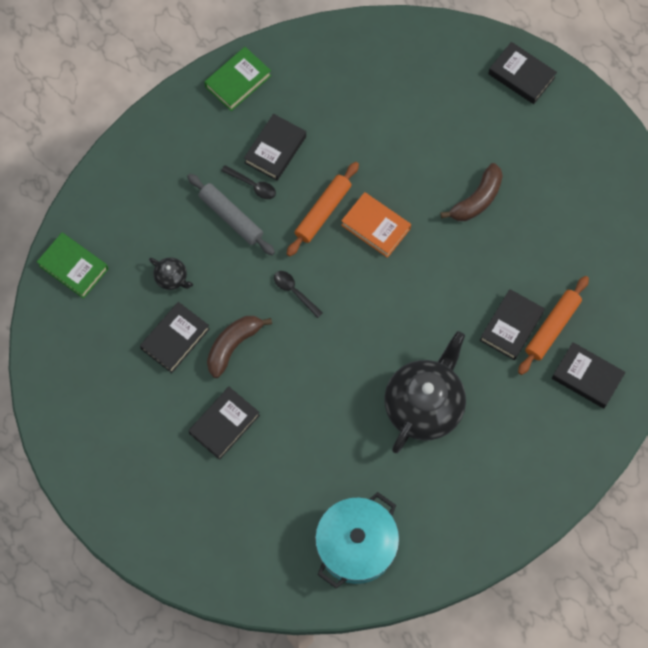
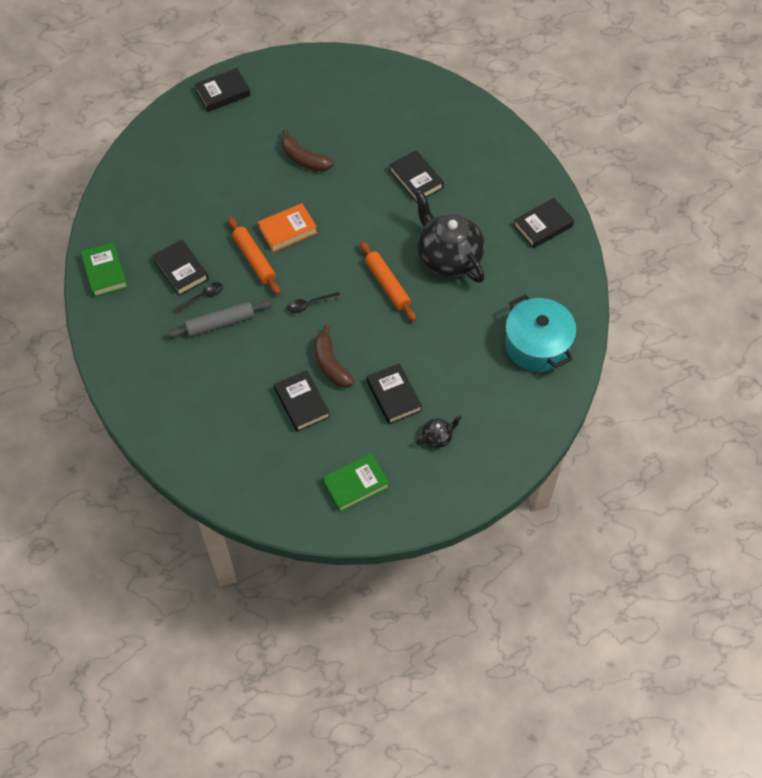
camera: 65 degrees left, 10 degrees down
(73, 267) = (194, 455): green book -> green book (356, 484)
(172, 278) = (247, 385): black teapot -> black teapot (437, 437)
(477, 199) = (304, 159): brown banana -> brown banana turned 150 degrees clockwise
(552, 327) = (430, 156): orange rolling pin -> orange rolling pin (387, 285)
(587, 377) = (479, 151): black book -> black book (543, 226)

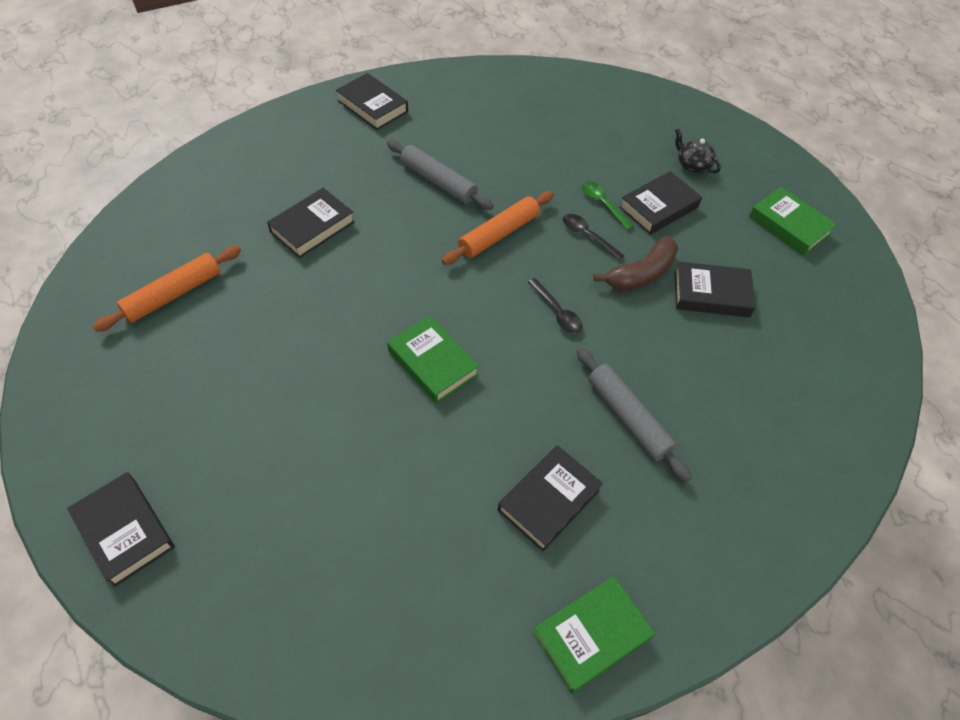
camera: 105 degrees left, 5 degrees down
(202, 297) = (591, 454): black spoon -> black spoon (587, 236)
(254, 259) = (498, 396): orange rolling pin -> orange rolling pin (173, 294)
(287, 230) = (433, 363): orange book -> green book
(302, 403) = (711, 294): black book -> black book turned 45 degrees clockwise
(304, 159) = (285, 366): brown banana -> none
(405, 358) = (603, 204): none -> green spoon
(448, 257) = (438, 182): black teapot -> grey rolling pin
(537, 345) = (541, 100): turquoise pot -> none

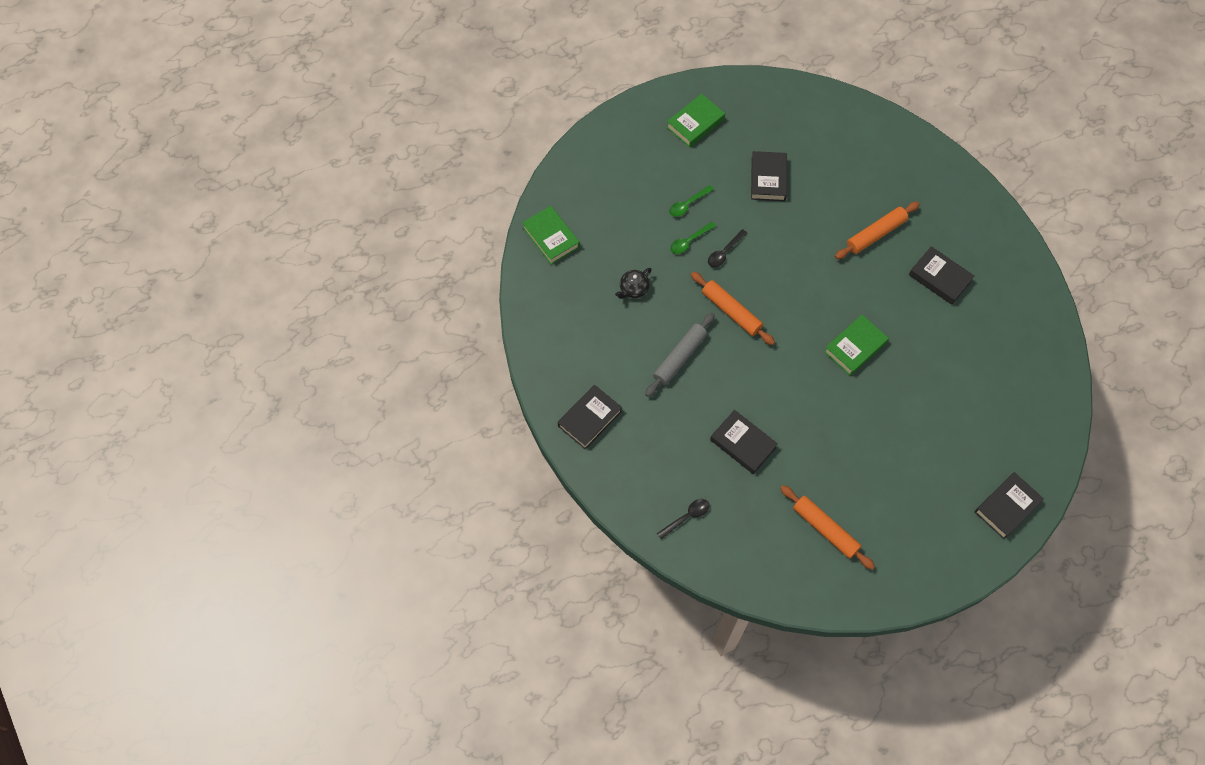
camera: 90 degrees left, 10 degrees up
(557, 312) = (799, 273): black spoon -> black spoon (686, 517)
(591, 635) = (1012, 258): green book -> green book (551, 237)
(628, 417) = (876, 234): grey rolling pin -> orange rolling pin
(641, 273) = (756, 220): brown banana -> none
(658, 207) = (688, 204): black book -> green spoon
(692, 165) = (637, 178): black teapot -> black teapot (633, 289)

